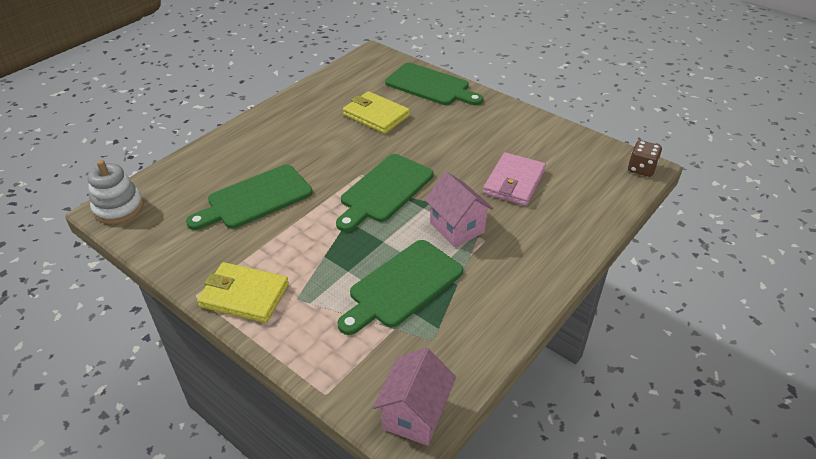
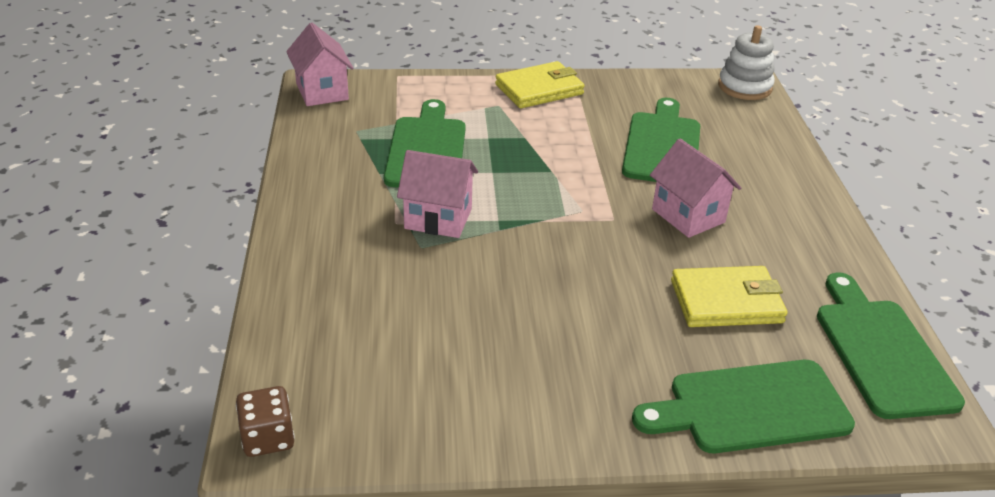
camera: 135 degrees right, 5 degrees down
(322, 155) = (688, 216): none -> pink house
(384, 191) = (562, 215): green cutting board -> green cutting board (881, 351)
(514, 182) = (433, 306): pink wallet -> none

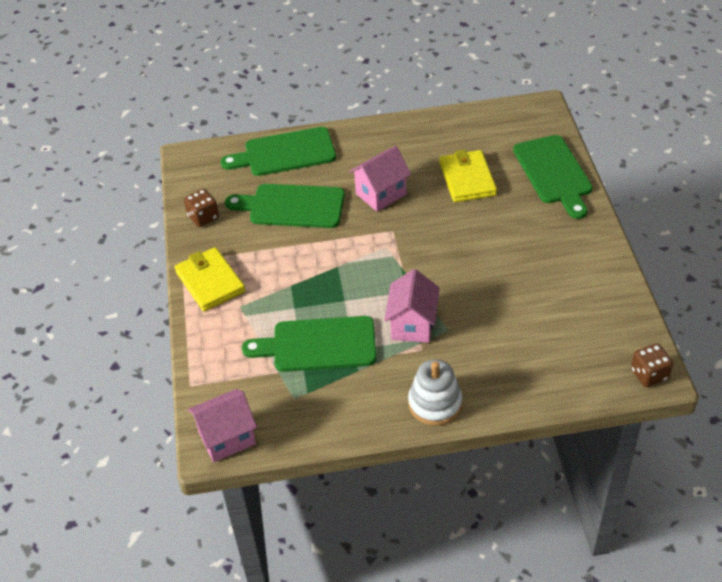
camera: 90 degrees left, 10 degrees up
(644, 88) = (203, 217): none -> brown dice
(744, 87) = (196, 160): white stacking toy -> white stacking toy (435, 403)
(881, 351) = (493, 122): green cutting board -> green cutting board (285, 153)

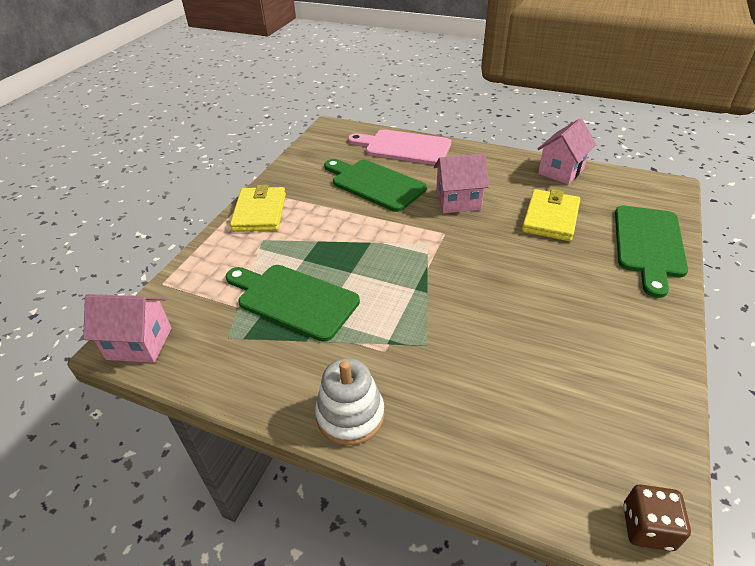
camera: 30 degrees right, 5 degrees down
(203, 217) = (301, 167): brown dice -> none
(285, 153) = (403, 147): green cutting board -> pink cutting board
(412, 325) = (394, 322): pink house -> pink house (561, 171)

